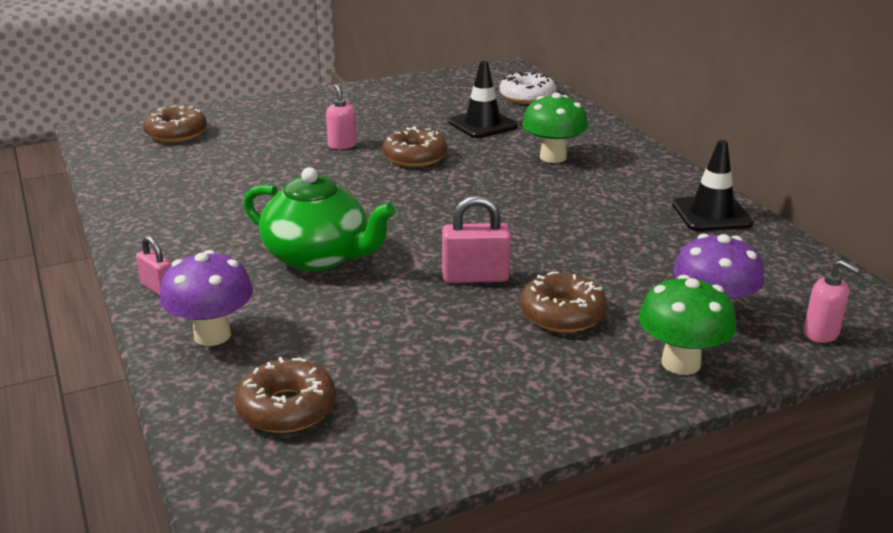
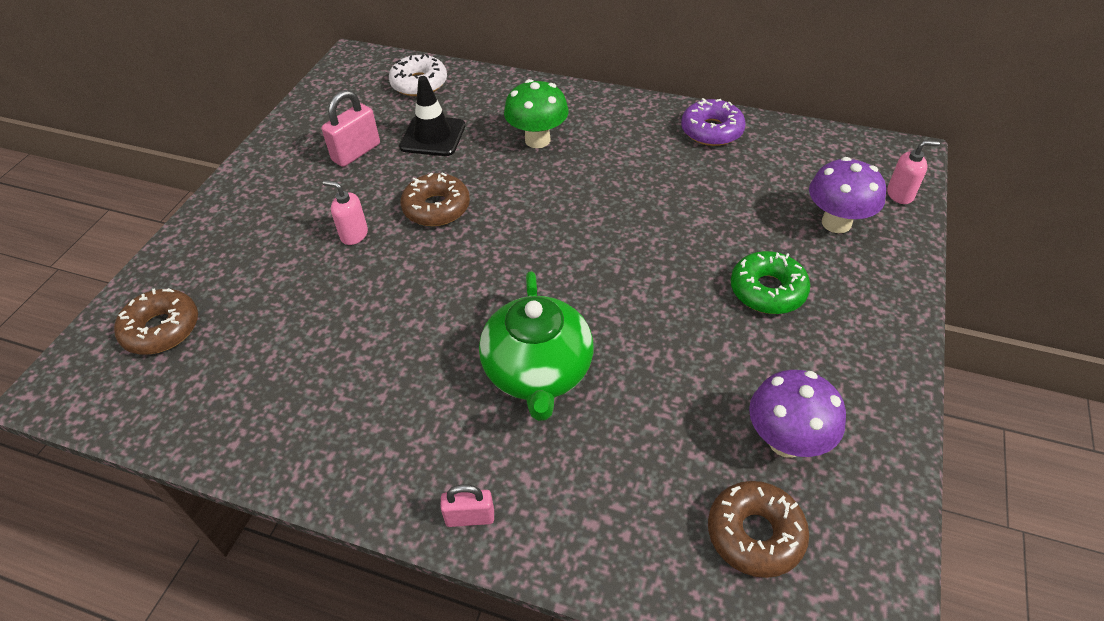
camera: 45 degrees left, 20 degrees up
(212, 335) = (595, 522): purple mushroom -> purple mushroom (786, 441)
(318, 257) = (538, 372): green teapot -> green teapot turned 105 degrees clockwise
(475, 277) = (671, 301): pink padlock -> pink padlock (356, 152)
(562, 314) = (767, 290): brown donut -> green donut
(680, 363) = (880, 277): green mushroom -> none
(711, 214) = (711, 131): black traffic cone -> purple donut

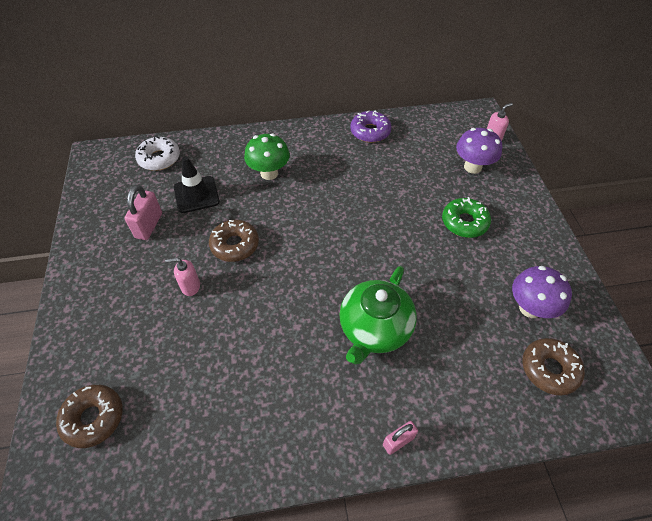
camera: 30 degrees left, 5 degrees up
(538, 372) = (374, 329): green teapot -> green teapot turned 60 degrees clockwise

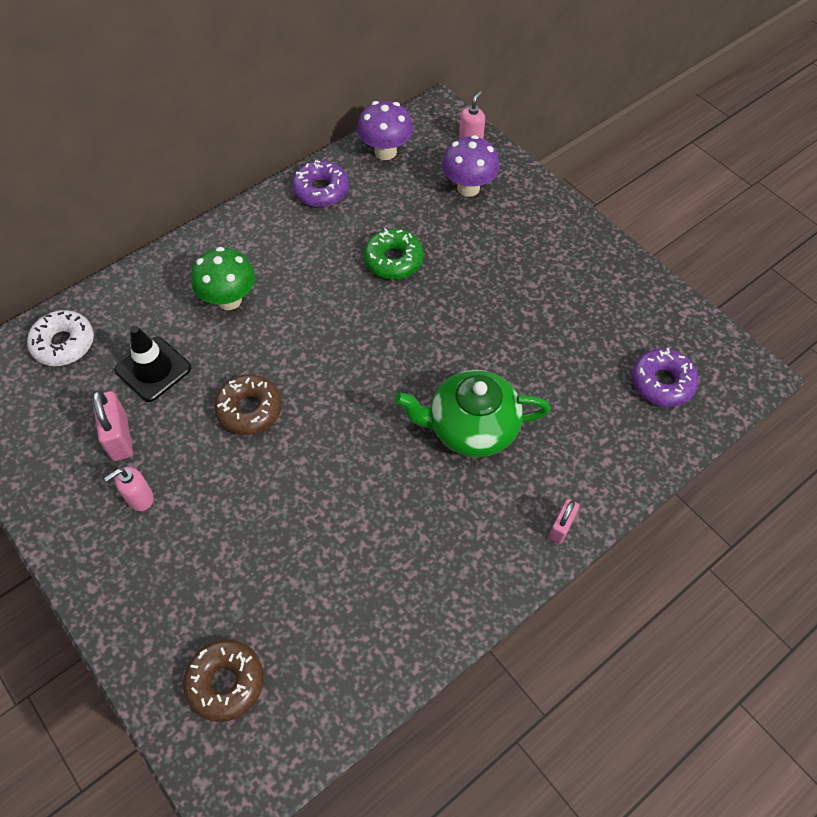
camera: 30 degrees left, 5 degrees up
(190, 286) = (230, 484): pink soap dispenser -> pink soap dispenser (140, 498)
(374, 329) = (471, 428): green teapot -> green teapot turned 90 degrees clockwise
(464, 222) = (496, 261): green donut -> green donut (393, 260)
(530, 308) = (613, 328): purple mushroom -> purple mushroom (385, 152)
(549, 369) = (662, 383): brown donut -> purple donut

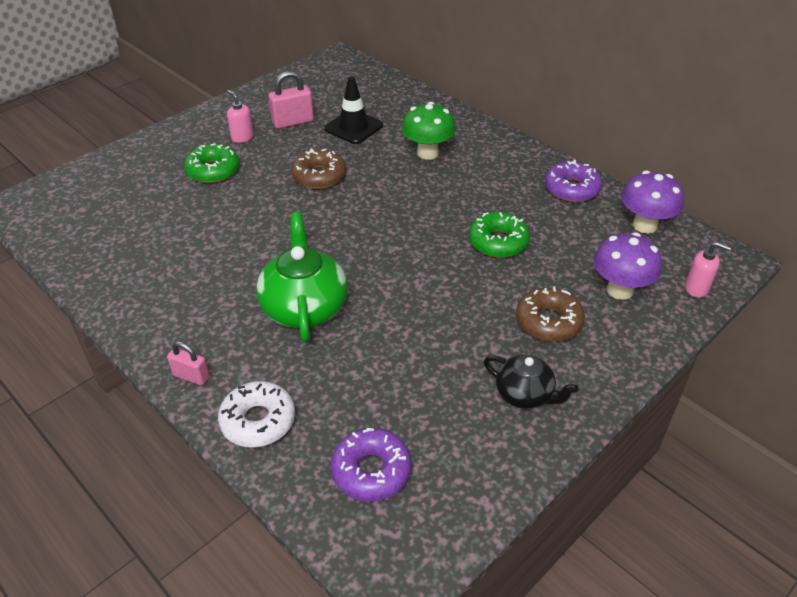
camera: 85 degrees right, 15 degrees down
(64, 344) = (372, 88): white donut -> white donut (258, 421)
(209, 530) = (213, 170): none -> green donut
(225, 682) = (94, 192): brown donut -> brown donut (548, 321)
(583, 272) = (525, 394): none -> black teapot

